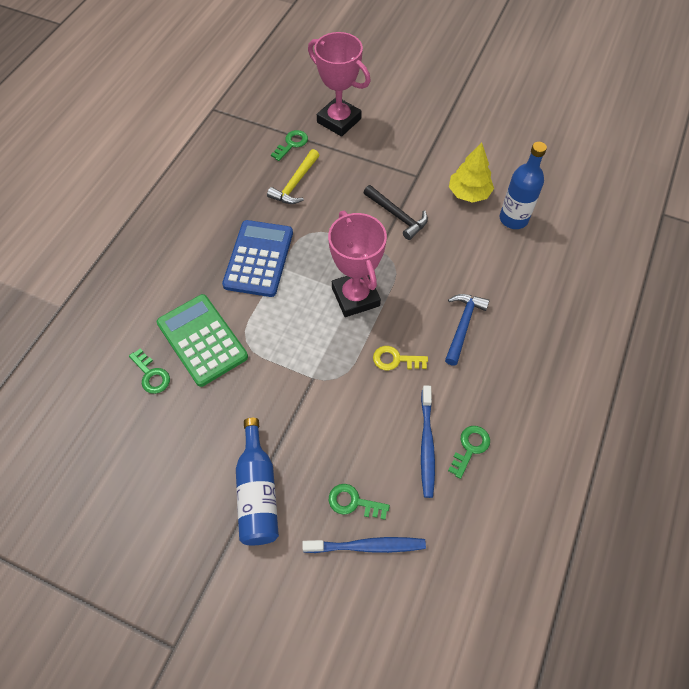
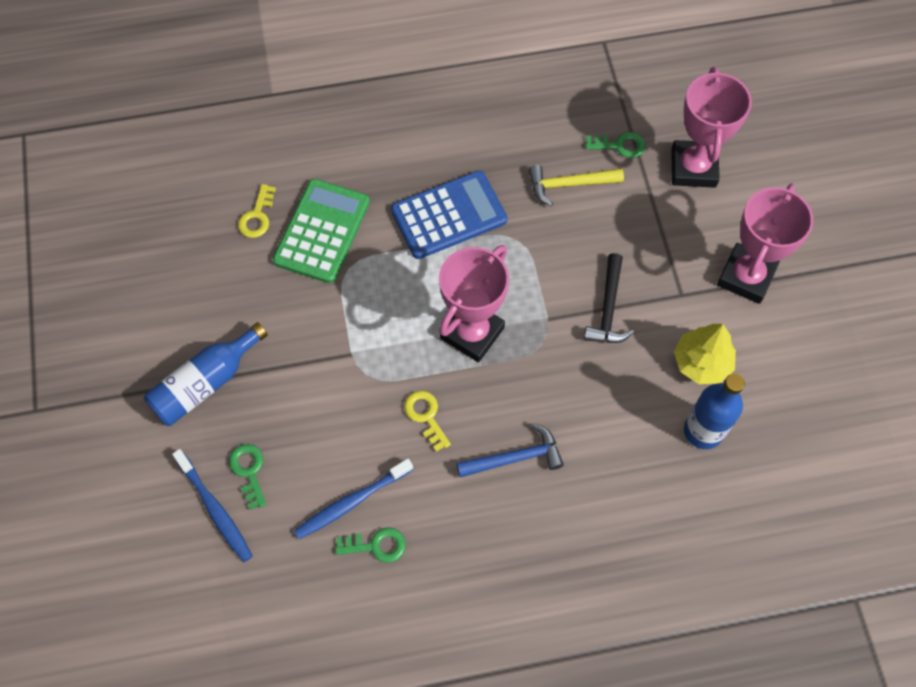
camera: 55 degrees right, 5 degrees up
(151, 375) = (257, 216): green key -> yellow key
(430, 140) = (746, 276): none -> pink trophy

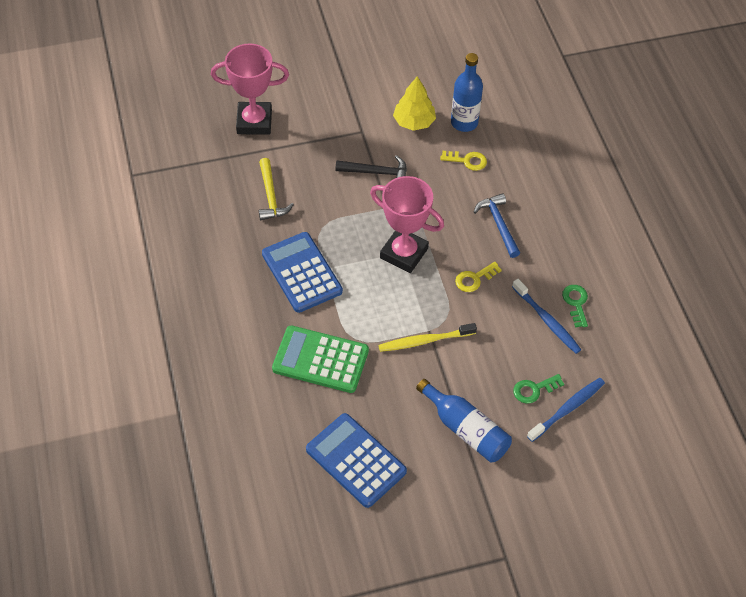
camera: 95 degrees left, 10 degrees down
(185, 262) = (355, 460): none -> blue calculator
(257, 216) = (308, 410): yellow key -> yellow key (467, 161)
(336, 347) = (424, 341): none -> yellow toothbrush
(619, 145) = (234, 165): green key -> none
(746, 276) = (345, 96): pink trophy -> none

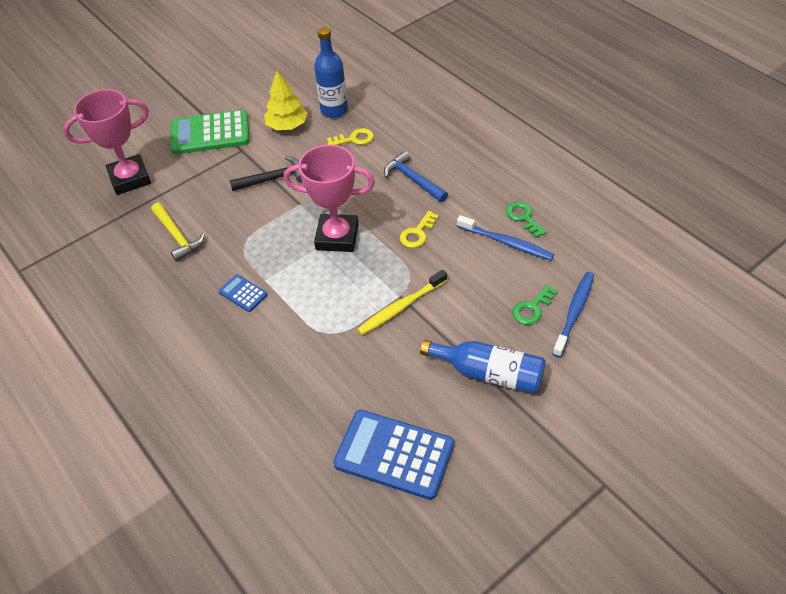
camera: 20 degrees left, 5 degrees down
(301, 273) = (243, 293): blue calculator -> blue calculator, size x0.48
(320, 360) = (304, 368): green calculator -> green calculator (210, 133)

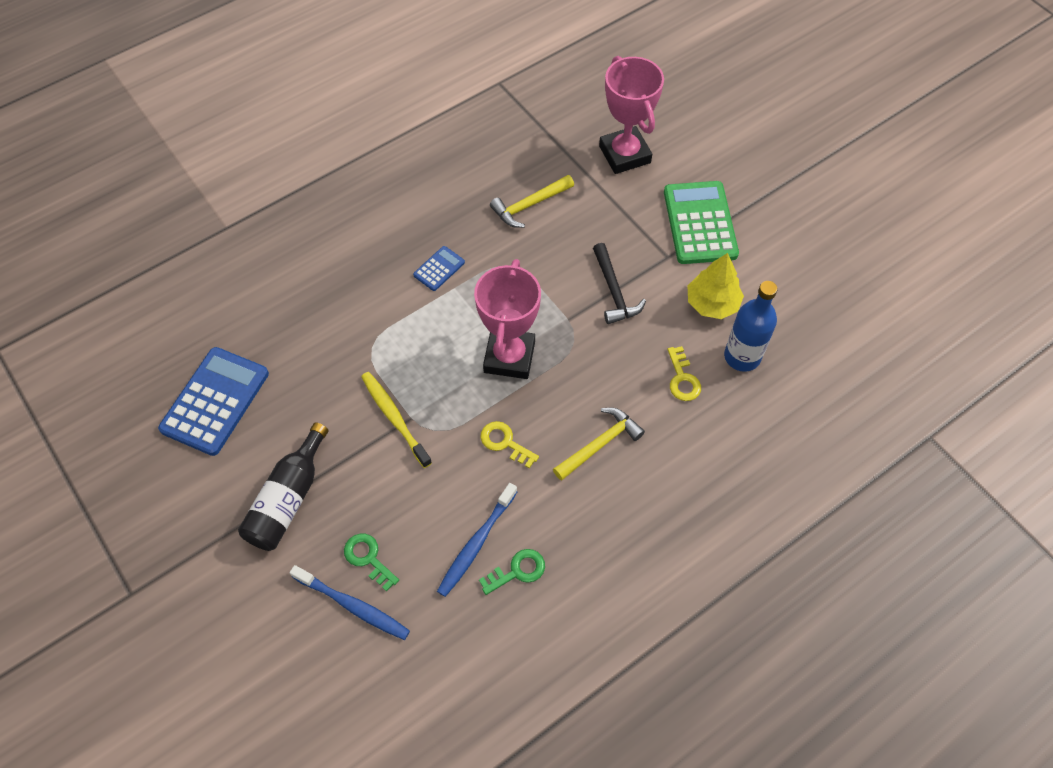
camera: 90 degrees right, 10 degrees up
(413, 180) = (599, 444): blue hammer -> yellow hammer
(489, 373) = (288, 499): blue bottle -> black bottle

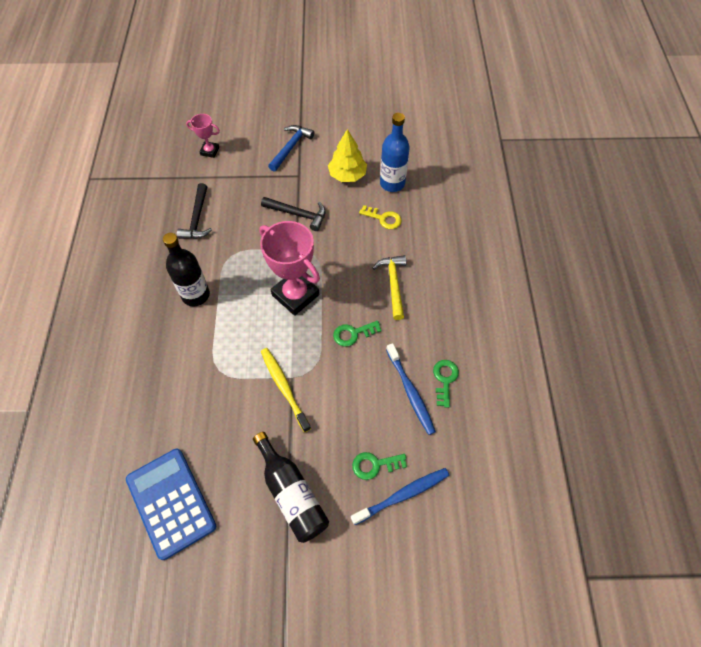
camera: 55 degrees left, 0 degrees up
(394, 418) = (284, 387): yellow toothbrush -> yellow toothbrush turned 60 degrees clockwise
(439, 269) = (196, 295): blue calculator -> black bottle
(505, 443) = (353, 334): yellow key -> green key
(529, 205) = (197, 218): yellow hammer -> black hammer
(624, 154) = (210, 151): pink trophy -> pink trophy, size x0.51
(699, 223) = (290, 147): green calculator -> blue hammer

